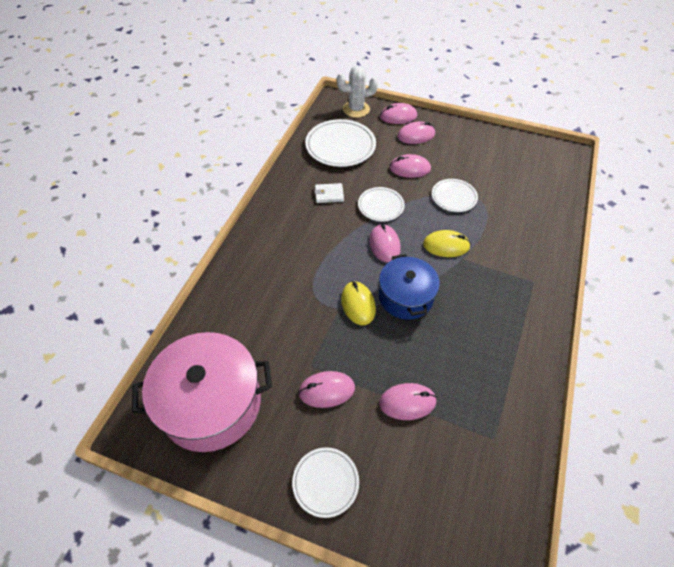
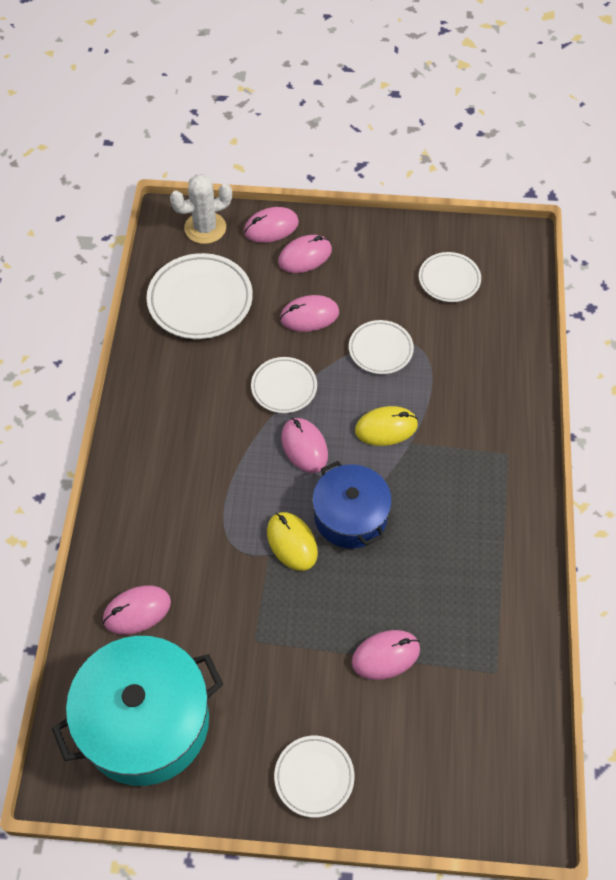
camera: 15 degrees left, 5 degrees up
(211, 403) = (145, 722): pink pot -> turquoise pot
(326, 390) = (284, 667): pink mouse -> pink mouse (137, 611)
(329, 194) = (207, 385): white wallet -> none
(511, 166) = (449, 279): none -> white plate

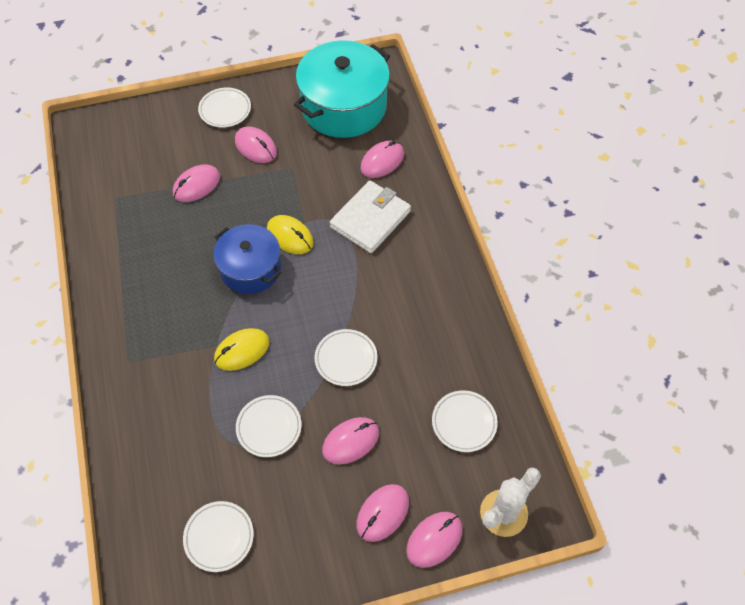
camera: 160 degrees right, 0 degrees up
(189, 534) = (370, 219): none -> white wallet
(200, 300) = (464, 422): white plate -> white plate, size x0.60
(304, 446) = (307, 312): pink mouse -> pink mouse (256, 147)

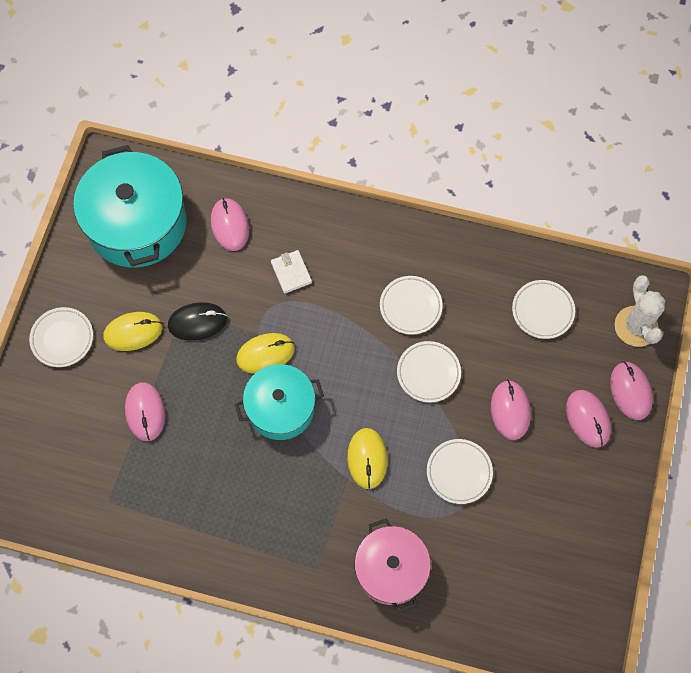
camera: 60 degrees left, 10 degrees up
(153, 416) = (391, 569): none -> pink pot
(219, 537) = (539, 563): white plate -> white plate (410, 306)
(250, 269) = (281, 408): blue pot -> turquoise pot
(256, 147) = (133, 332): pink mouse -> yellow mouse
(288, 181) = (197, 322): none -> black mouse
(370, 219) = (291, 272): white wallet -> white wallet, size x0.52

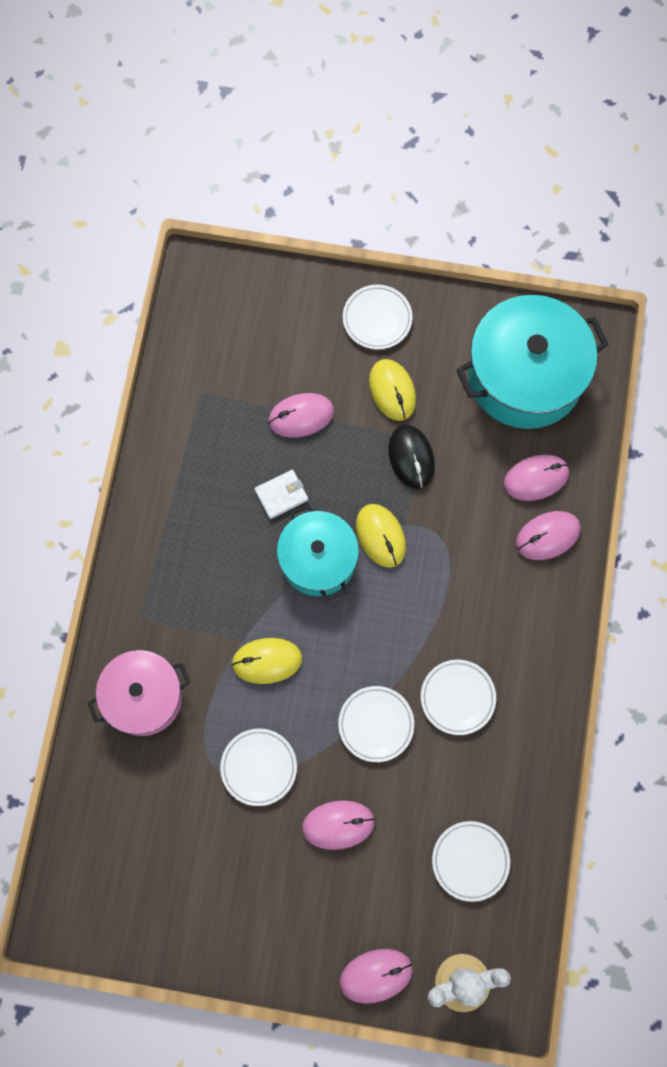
camera: 85 degrees right, 5 degrees up
(291, 272) = (484, 554): white wallet -> white wallet (281, 495)
(587, 419) = (335, 921): pink mouse -> pink mouse (547, 536)

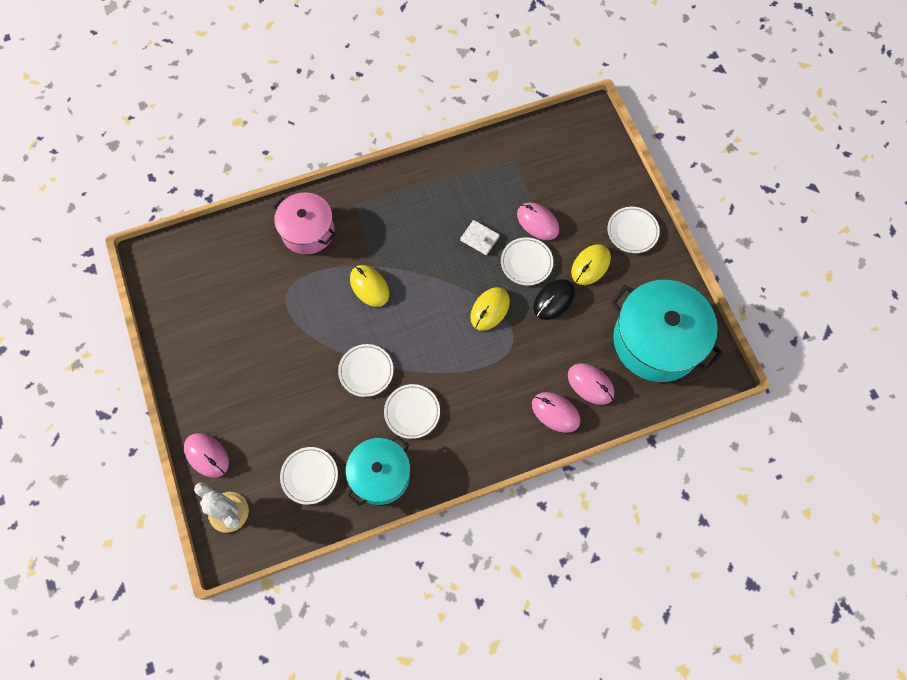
camera: 60 degrees right, 5 degrees down
(259, 767) = (300, 317): white plate -> white plate (526, 263)
(318, 560) = (451, 281): turquoise pot -> turquoise pot (380, 475)
(338, 825) = (290, 382): pink mouse -> none

